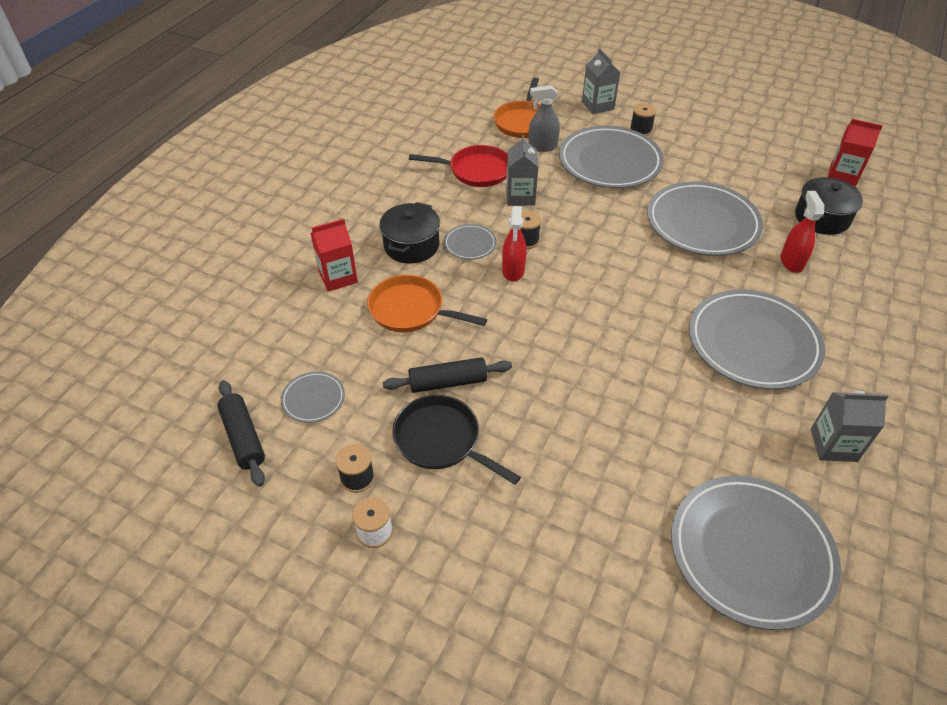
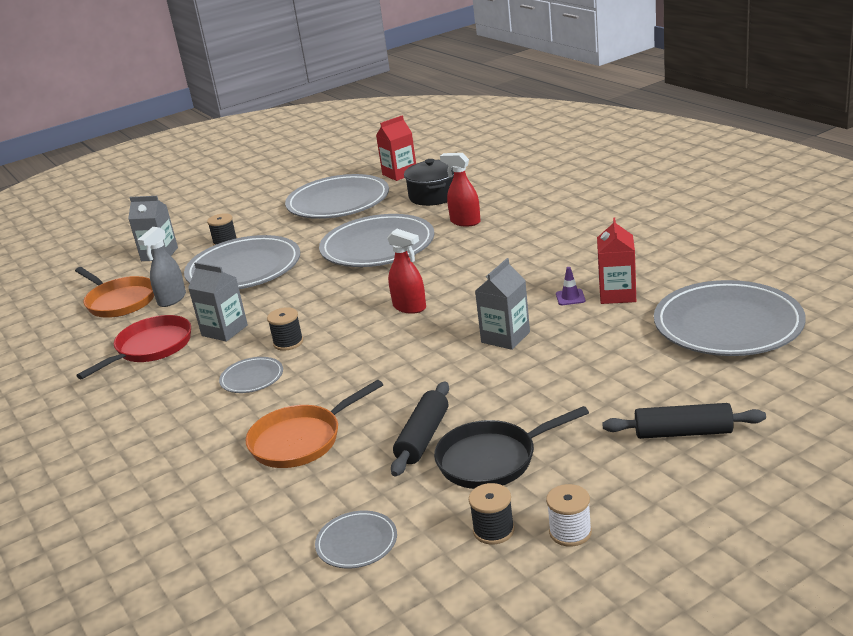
camera: 55 degrees left, 20 degrees down
(243, 437) = (362, 616): black rolling pin -> black rolling pin (683, 433)
(338, 277) = (191, 484): red carton -> red carton (617, 294)
(411, 245) = (207, 418): black pot -> none
(513, 271) = (319, 360): red spray bottle -> red spray bottle (410, 307)
(713, 398) = (570, 297): none -> purple traffic cone
(753, 343) = (530, 263): grey plate -> grey plate (338, 202)
(833, 445) = (656, 261): grey carton -> grey carton (505, 337)

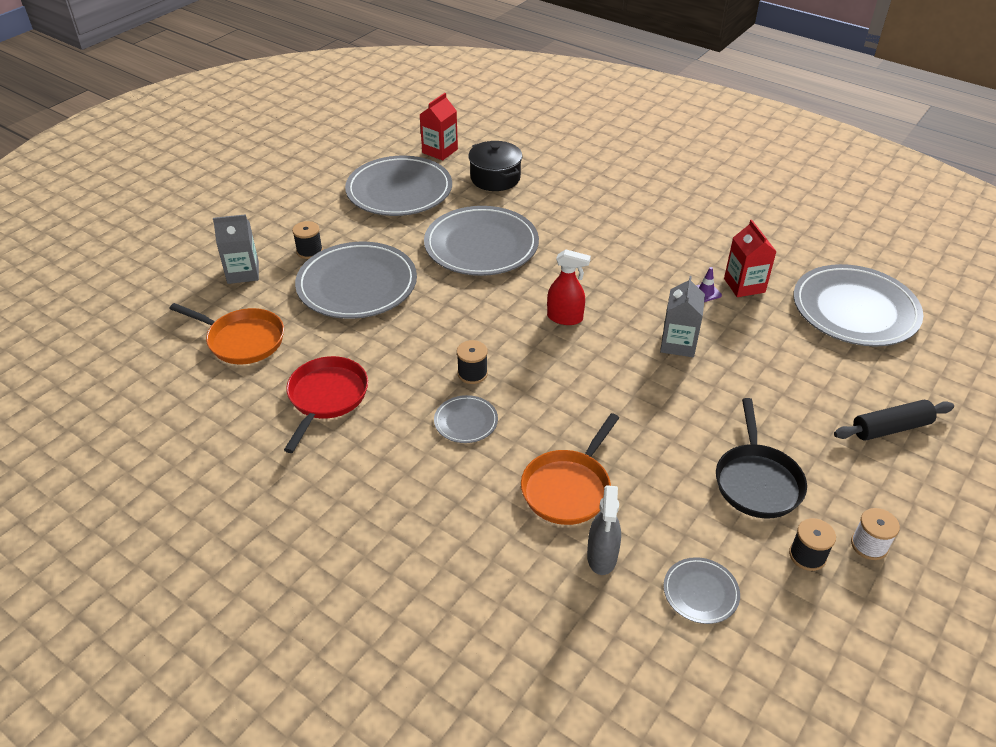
camera: 25 degrees left, 15 degrees up
(172, 299) = (303, 332): grey spray bottle -> grey spray bottle (602, 557)
(224, 330) = (393, 366): grey carton -> none
(423, 437) = (680, 467): black rolling pin -> none
(465, 222) = (548, 209): red spray bottle -> none
(493, 459) = (757, 481): black pan -> black pan turned 45 degrees counterclockwise

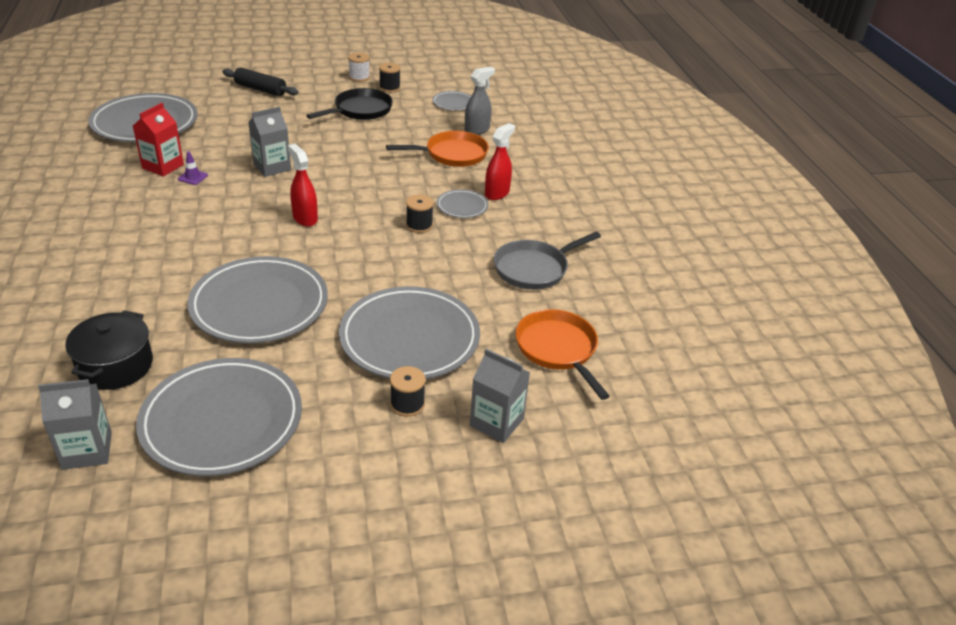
camera: 140 degrees left, 5 degrees down
(326, 398) = (534, 268): red pan -> grey pan
(440, 151) = (87, 450): red carton -> grey carton
(455, 464) = (497, 193): none -> red spray bottle

